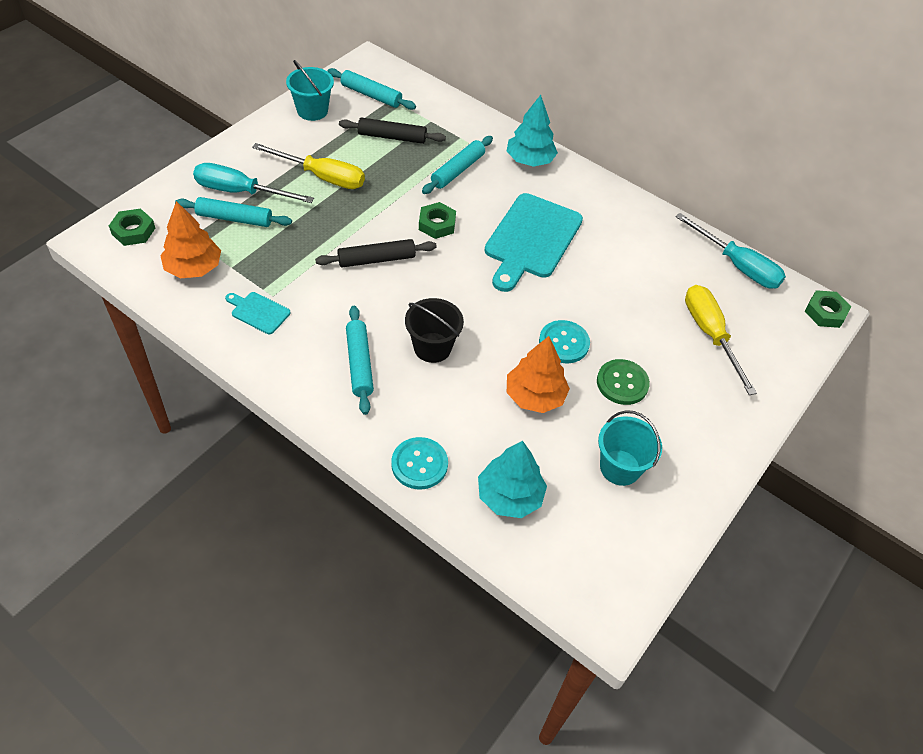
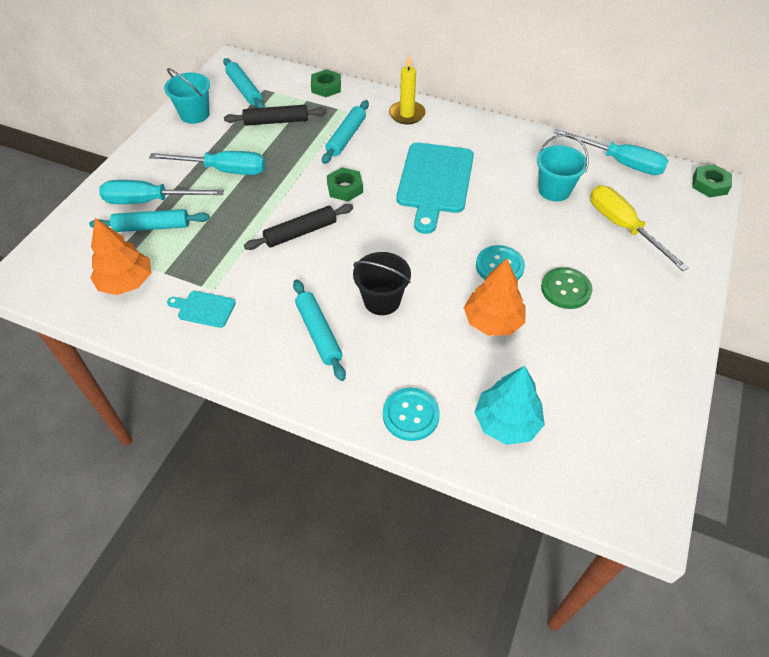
camera: 10 degrees left, 0 degrees up
(133, 231) = (55, 262): green nut -> green nut (326, 87)
(322, 177) = (224, 170): yellow screwdriver -> turquoise screwdriver
(371, 95) = (244, 90): turquoise rolling pin -> turquoise rolling pin turned 45 degrees clockwise
(530, 160) = (407, 114): turquoise tree -> yellow candle
(620, 467) = (595, 367): turquoise bucket -> turquoise bucket (554, 190)

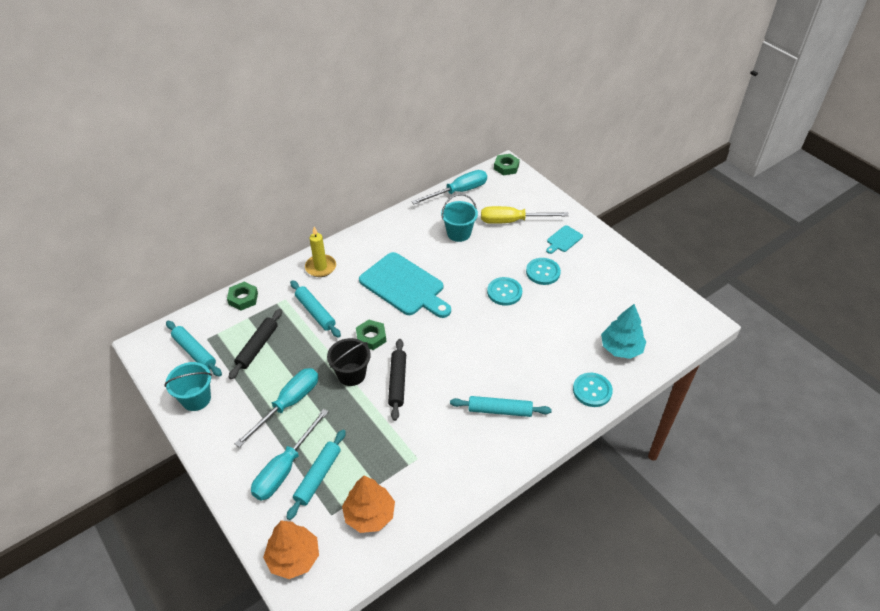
camera: 60 degrees left, 5 degrees down
(204, 309) = (433, 470): turquoise cutting board -> turquoise cutting board (563, 240)
(244, 90) = (194, 352): turquoise rolling pin -> turquoise rolling pin turned 45 degrees clockwise
(382, 300) = (493, 364): black bucket -> black bucket (351, 374)
(492, 321) = (545, 317): orange tree -> orange tree (293, 557)
(565, 289) = (543, 272): green button -> turquoise button

